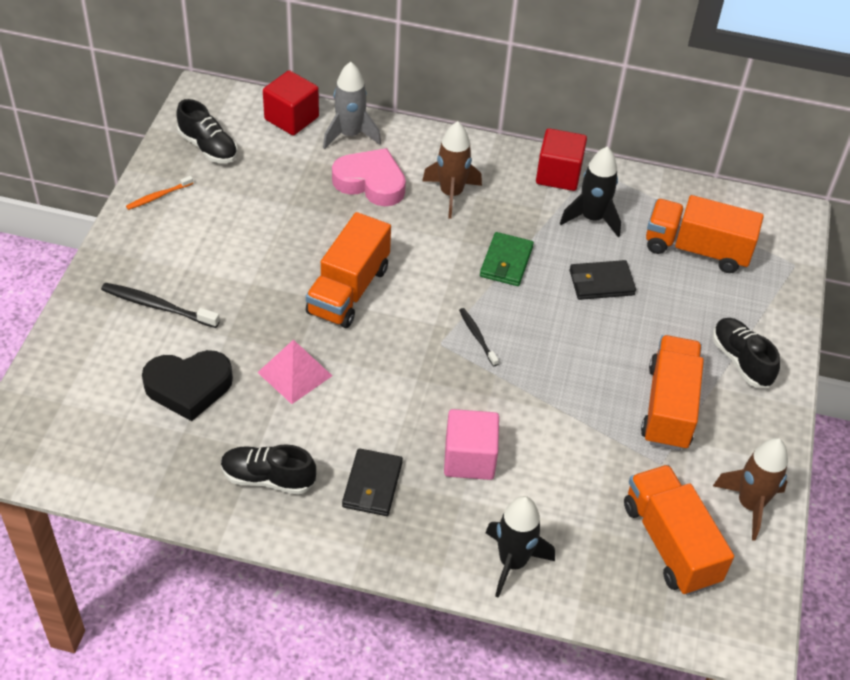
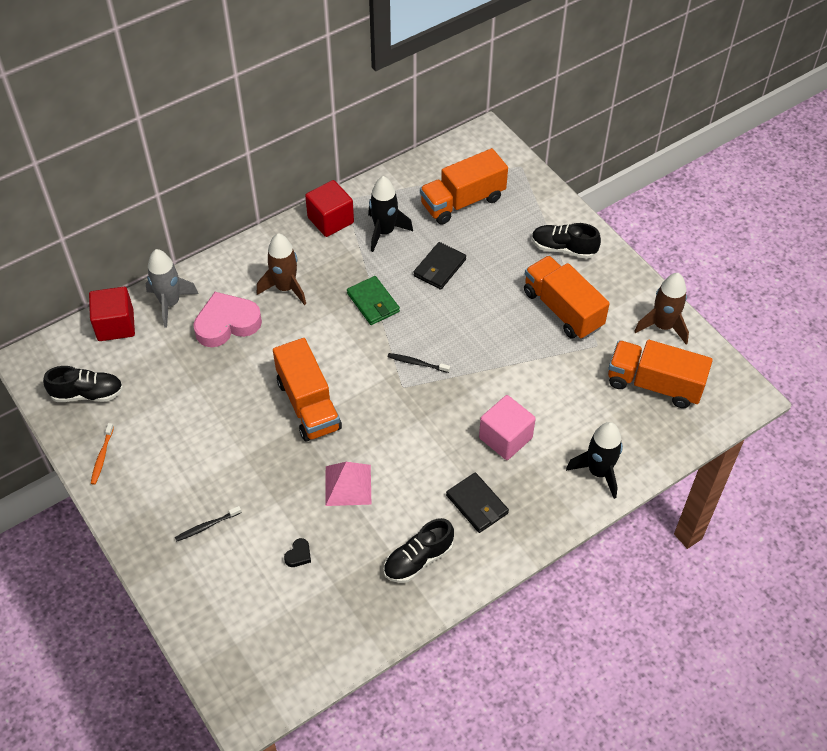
camera: 45 degrees left, 5 degrees up
(157, 306) = (206, 526): black toothbrush -> black toothbrush, size x0.61
(188, 387) = (298, 555): black heart -> black heart, size x0.40

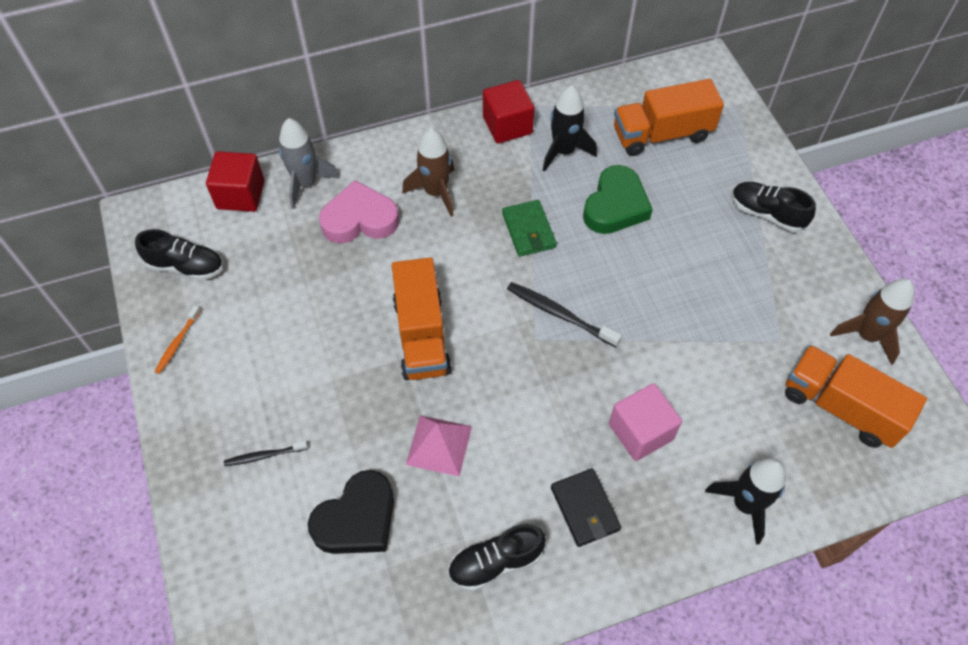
camera: 15 degrees right, 5 degrees up
(298, 555) = (357, 519): black heart -> black heart, size x2.48
(416, 363) = (559, 314): black toothbrush -> black toothbrush, size x1.64
(439, 268) = (615, 206): black wallet -> green heart
(562, 309) = (748, 287): orange truck -> none

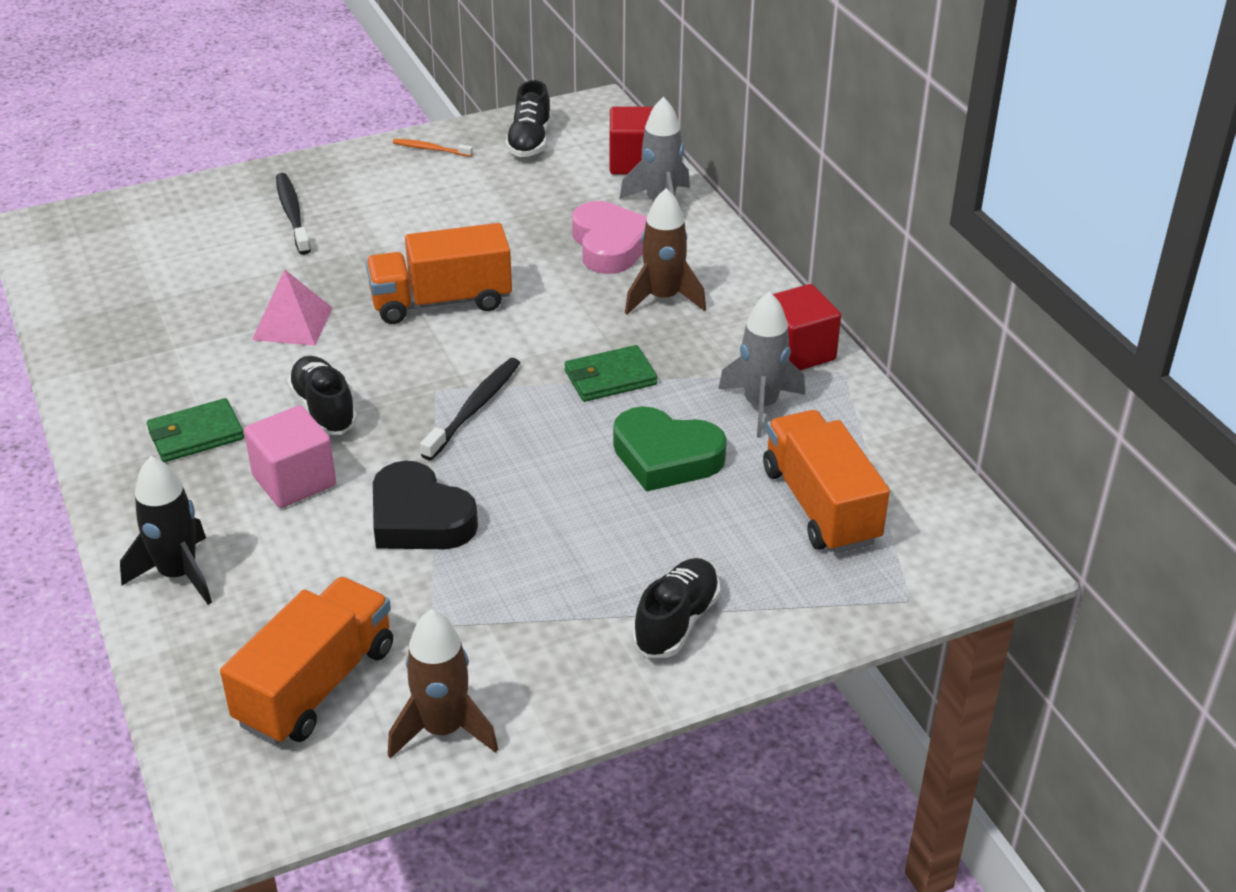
camera: 85 degrees right, 20 degrees down
(264, 456) = (292, 213): black toothbrush -> black toothbrush, size x1.64
(357, 519) = (211, 276): black heart -> black heart (419, 518)
(496, 562) = (143, 370): black shoe -> black shoe (324, 410)
(564, 151) = (760, 406): black rocket -> grey rocket
(585, 509) = (196, 435): black wallet -> green wallet

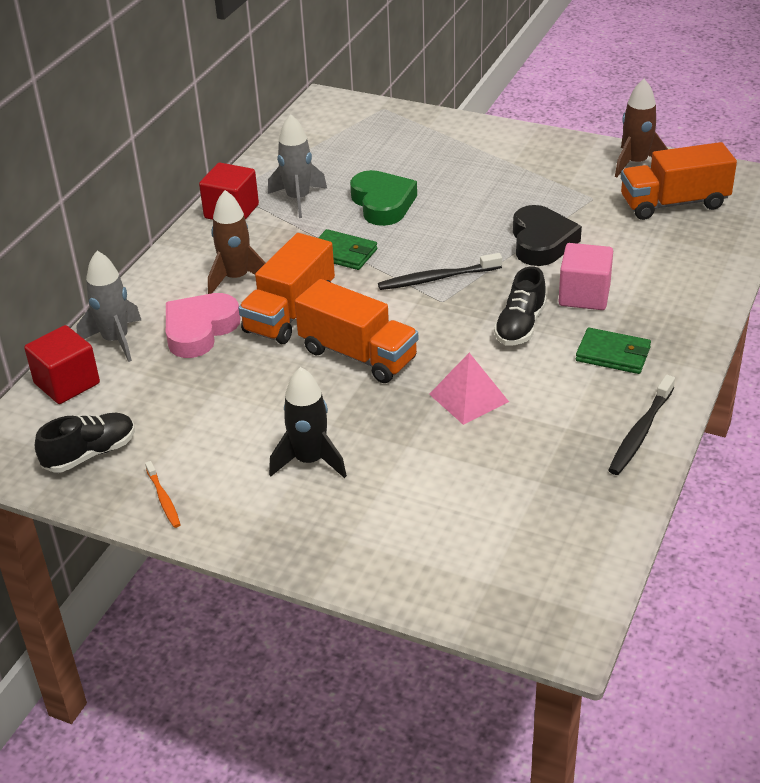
camera: 130 degrees left, 0 degrees up
(178, 574) = (696, 282): black rocket -> black rocket (310, 461)
(292, 213) = (350, 501): black toothbrush -> black toothbrush (640, 432)
(676, 622) = (487, 147): black shoe -> none
(820, 505) = (353, 151): orange truck -> orange truck (289, 313)

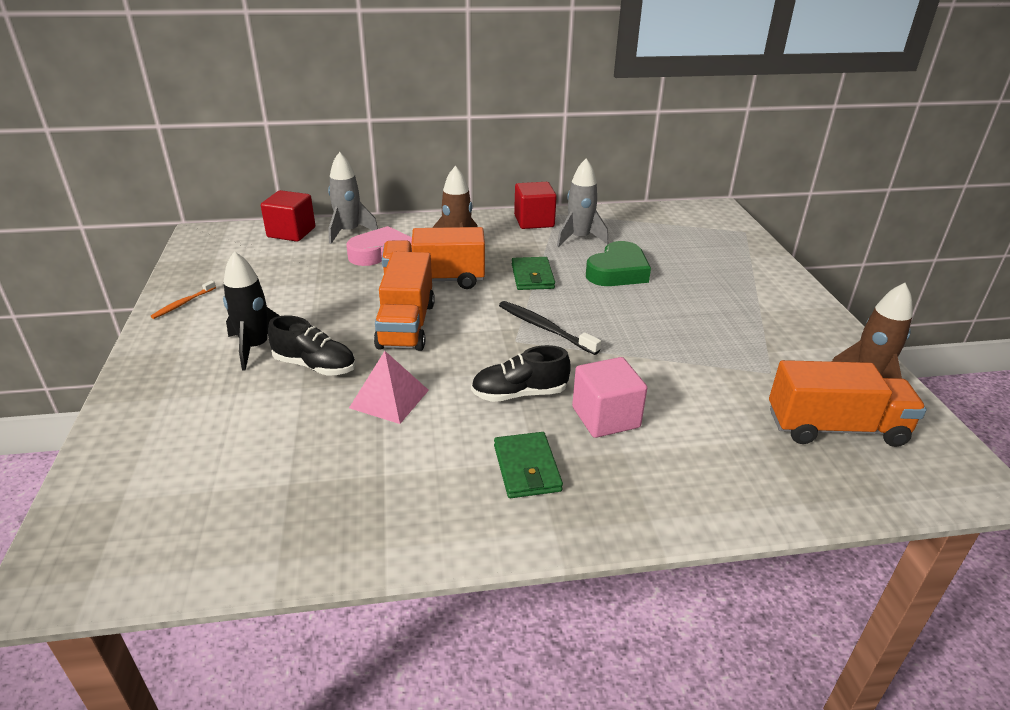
camera: 55 degrees right, 5 degrees down
(90, 454) = (221, 263): black shoe -> black shoe (315, 366)
(541, 242) = (661, 365): black heart -> none
(640, 432) = (408, 532): black toothbrush -> none
(674, 203) = (835, 428): orange truck -> orange truck turned 135 degrees clockwise

